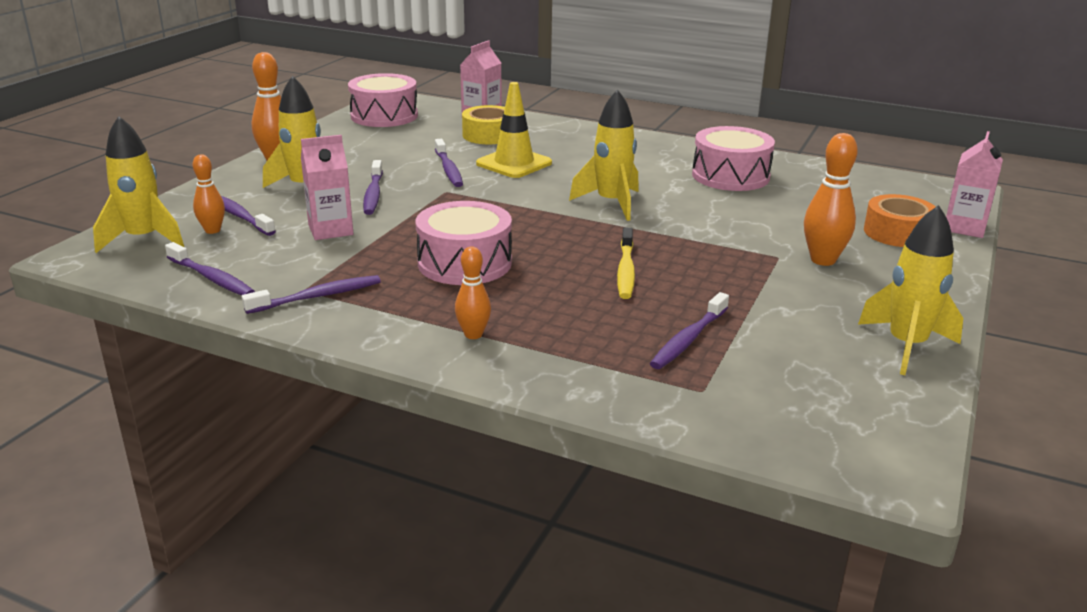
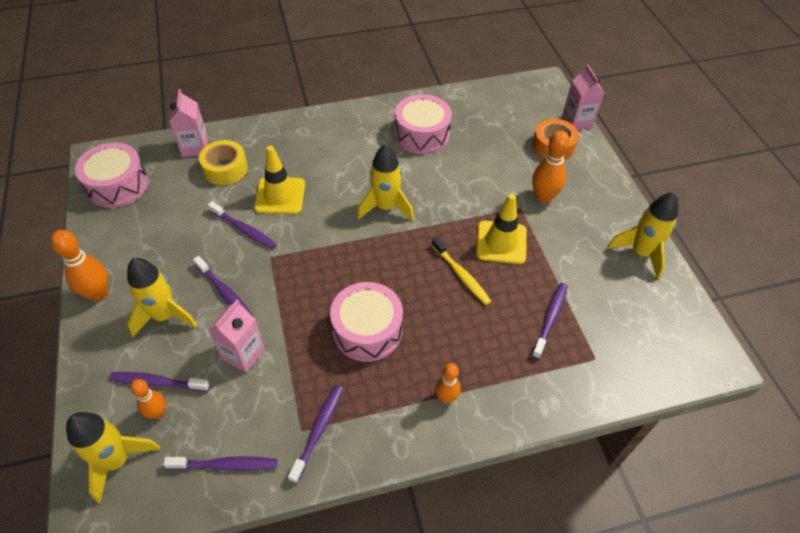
camera: 40 degrees left, 25 degrees up
(688, 339) = (550, 319): purple toothbrush -> purple toothbrush turned 150 degrees counterclockwise
(712, 269) = (501, 242): none -> yellow traffic cone

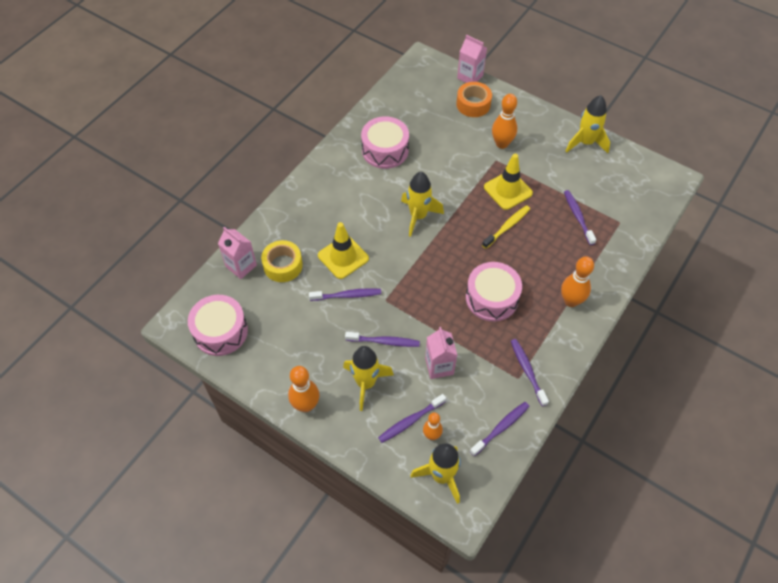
camera: 40 degrees left, 5 degrees up
(446, 397) = (571, 301): orange bowling pin -> orange bowling pin, size x1.59
(461, 275) = (507, 226): yellow toothbrush -> yellow toothbrush turned 60 degrees counterclockwise

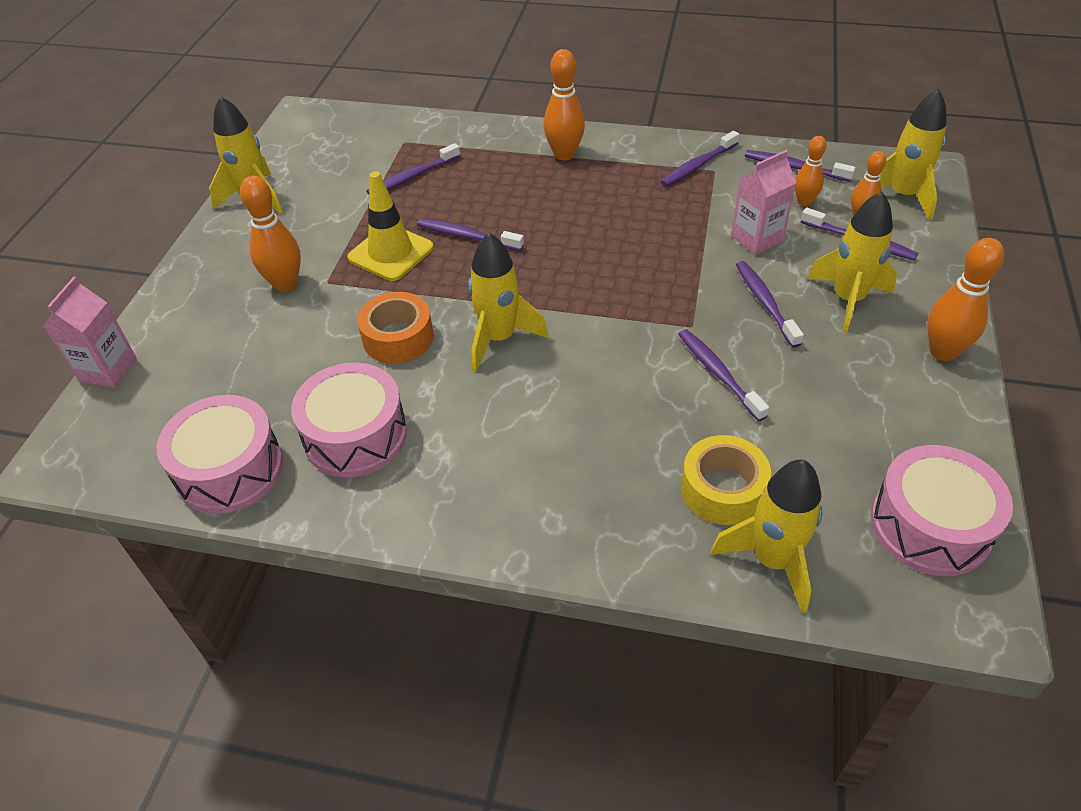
camera: 110 degrees left, 10 degrees down
(241, 266) = (772, 560): pink carton -> yellow rocket
(343, 257) = (645, 407): yellow traffic cone -> none
(461, 412) = (804, 202): none -> orange bowling pin
(473, 104) = (190, 345): orange tape -> orange tape (398, 338)
(491, 298) = (608, 220): pink drum -> pink drum (230, 469)
(507, 226) = (467, 236): yellow toothbrush -> purple toothbrush

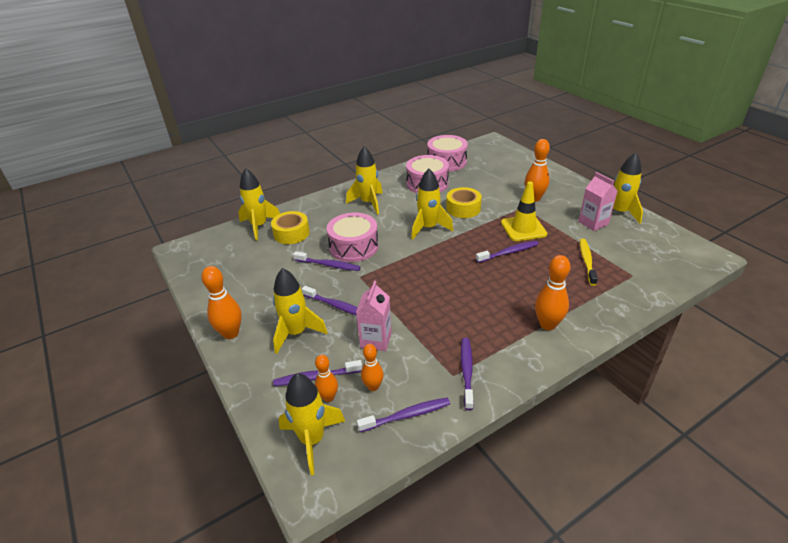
camera: 135 degrees right, 10 degrees down
(108, 370) = (527, 156): pink carton -> pink carton (593, 223)
(398, 338) = (463, 208): orange tape -> yellow tape
(412, 177) = (586, 261): purple toothbrush -> yellow toothbrush
(512, 465) = (368, 203): none -> yellow rocket
(930, 525) = (208, 262): pink drum -> pink drum (354, 246)

